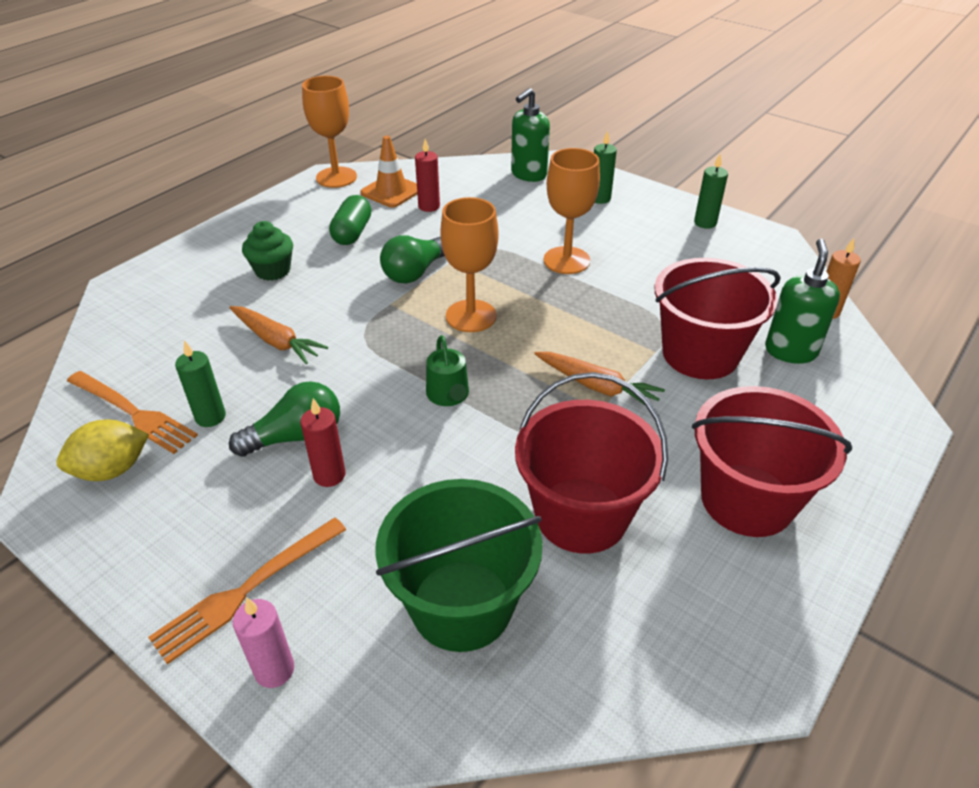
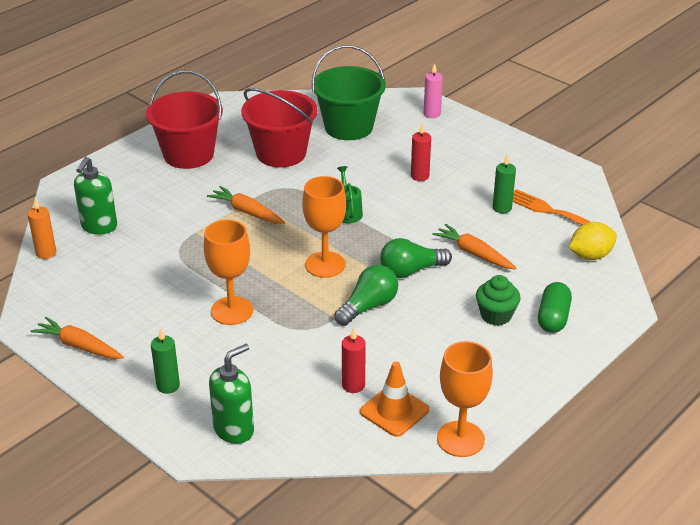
camera: 175 degrees left, 5 degrees down
(112, 470) = (548, 184): yellow lemon -> yellow lemon (590, 256)
(246, 590) = (452, 136): orange fork -> none
(296, 437) = (443, 195): green light bulb -> green light bulb (411, 271)
(352, 233) = (430, 354): green capsule -> green capsule (553, 318)
(700, 354) = (164, 228): red bucket -> none
(705, 223) = (79, 346): green candle -> orange carrot

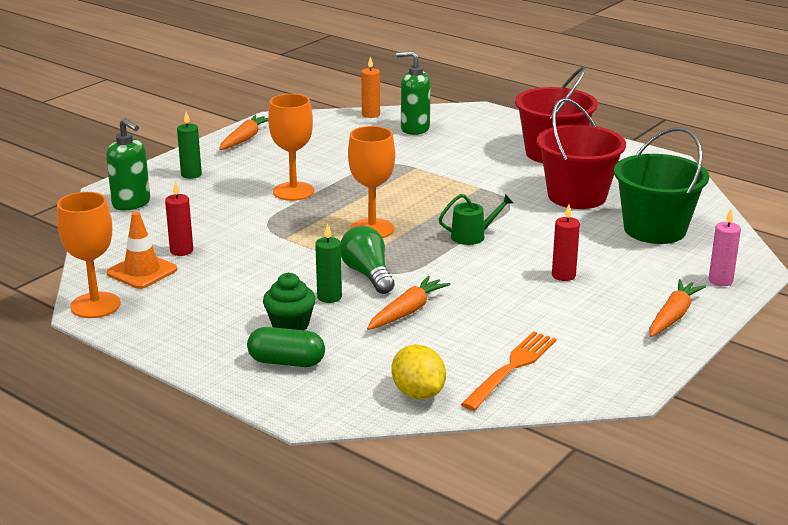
camera: 85 degrees right, 10 degrees down
(247, 212) = (457, 187): orange carrot -> orange carrot (673, 316)
(368, 306) = (303, 253): green light bulb -> none
(502, 208) = (511, 330): green candle -> green candle (329, 297)

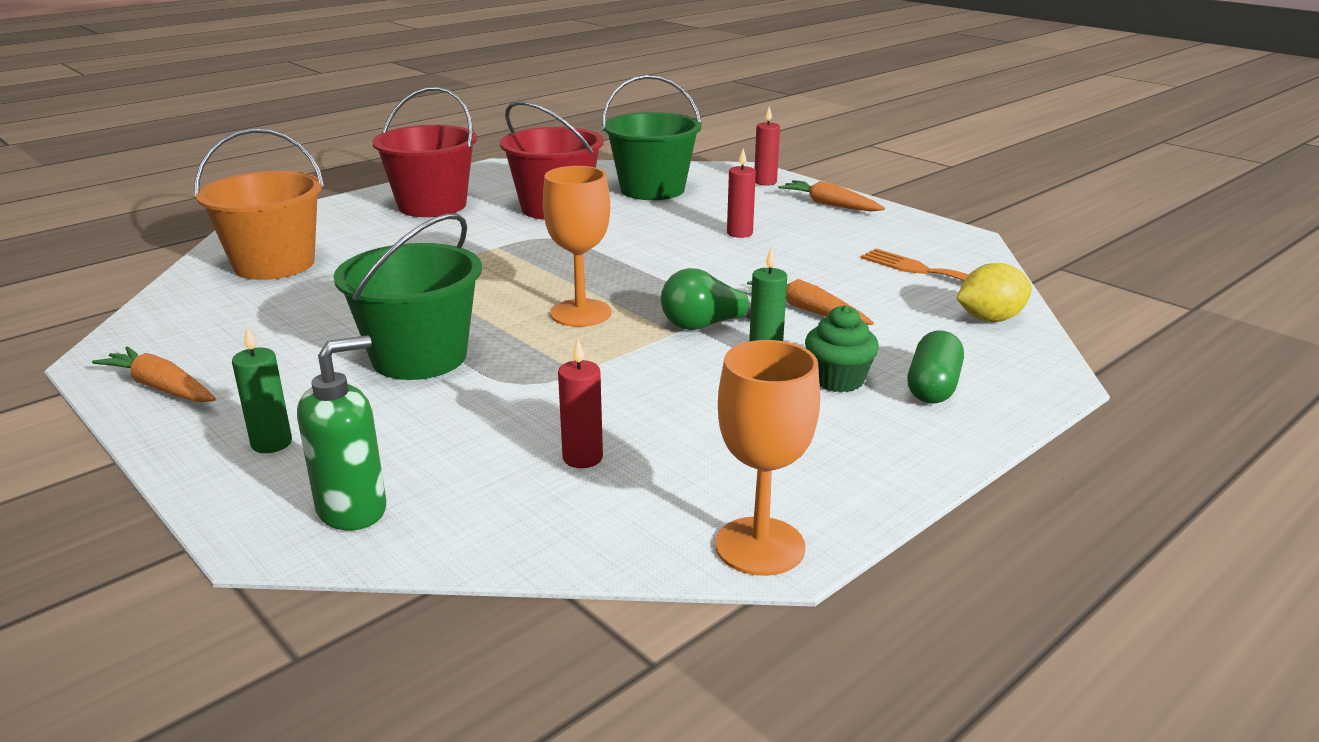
camera: 80 degrees left, 0 degrees up
(142, 271) = (645, 497): orange traffic cone -> none
(293, 191) = (419, 357): orange goblet -> green bucket
(370, 114) = (183, 286): orange candle -> none
(414, 129) = (274, 264): green soap dispenser -> orange bucket
(472, 236) = (629, 262): green watering can -> none
(720, 280) = (765, 182): pink candle -> red candle

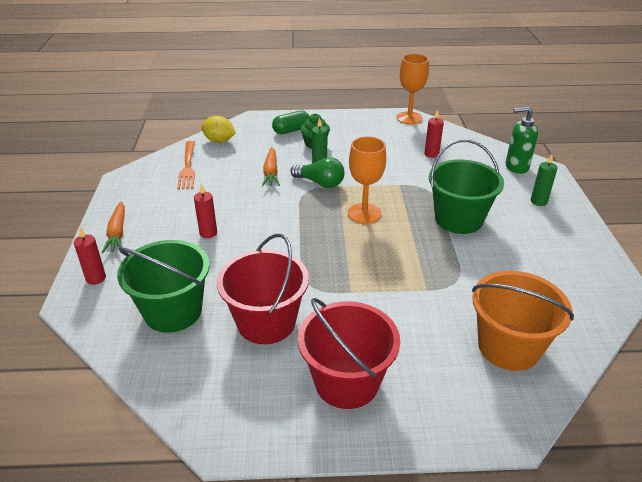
camera: 140 degrees left, 10 degrees up
(161, 387) = (587, 252): orange carrot -> none

